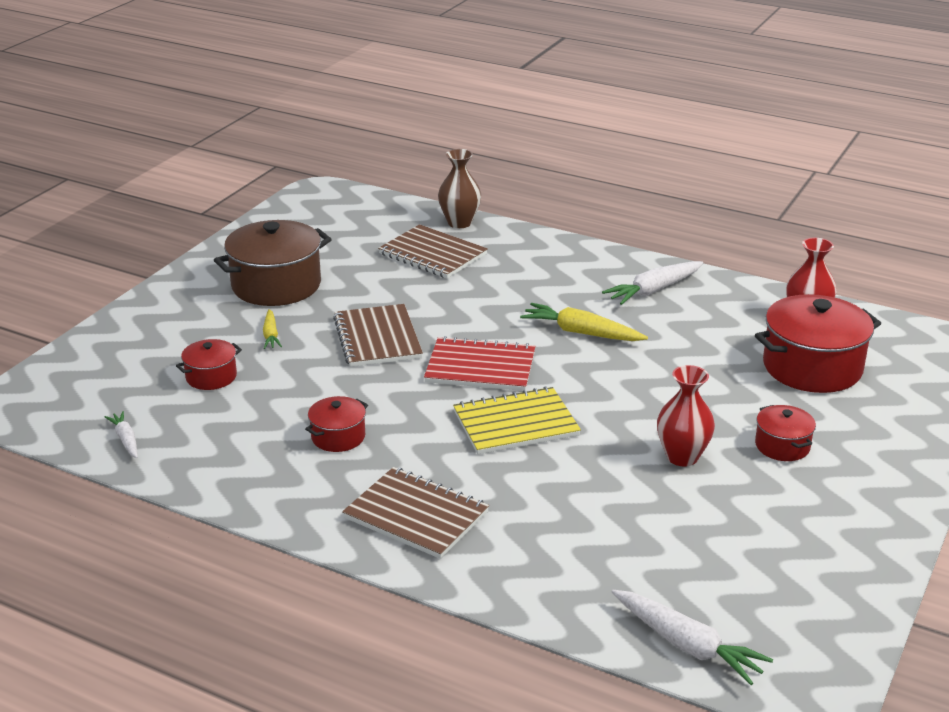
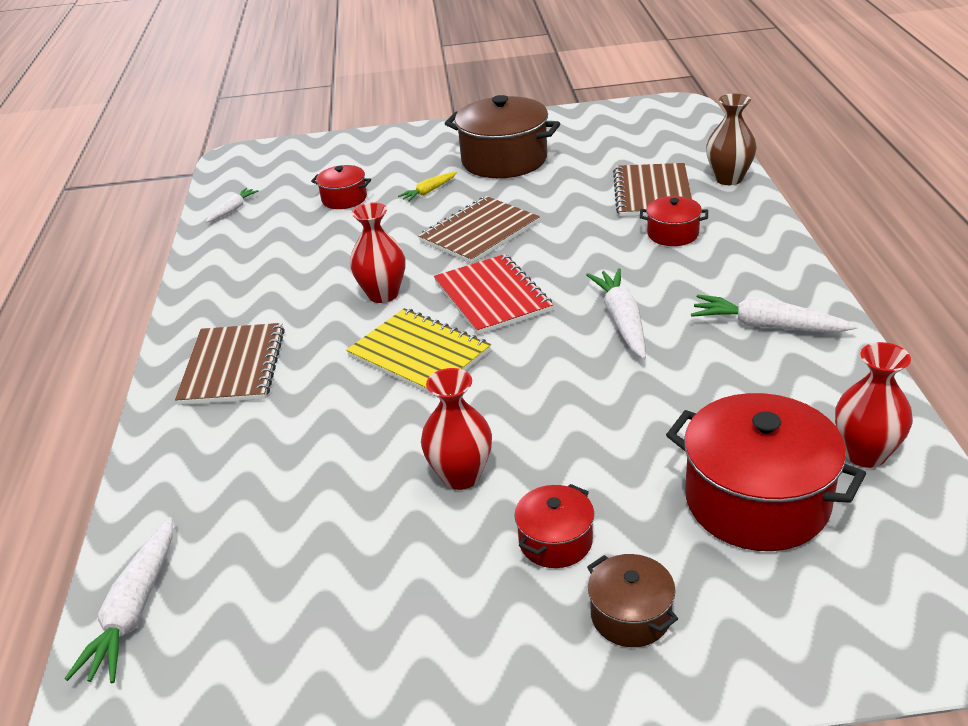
camera: 60 degrees right, 5 degrees up
(338, 437) = (314, 283): red pot -> red pot (673, 234)
(407, 411) = (383, 294): none -> red vase
(581, 332) = (621, 320): yellow carrot -> white carrot
(868, 446) = (630, 615): none -> brown pot

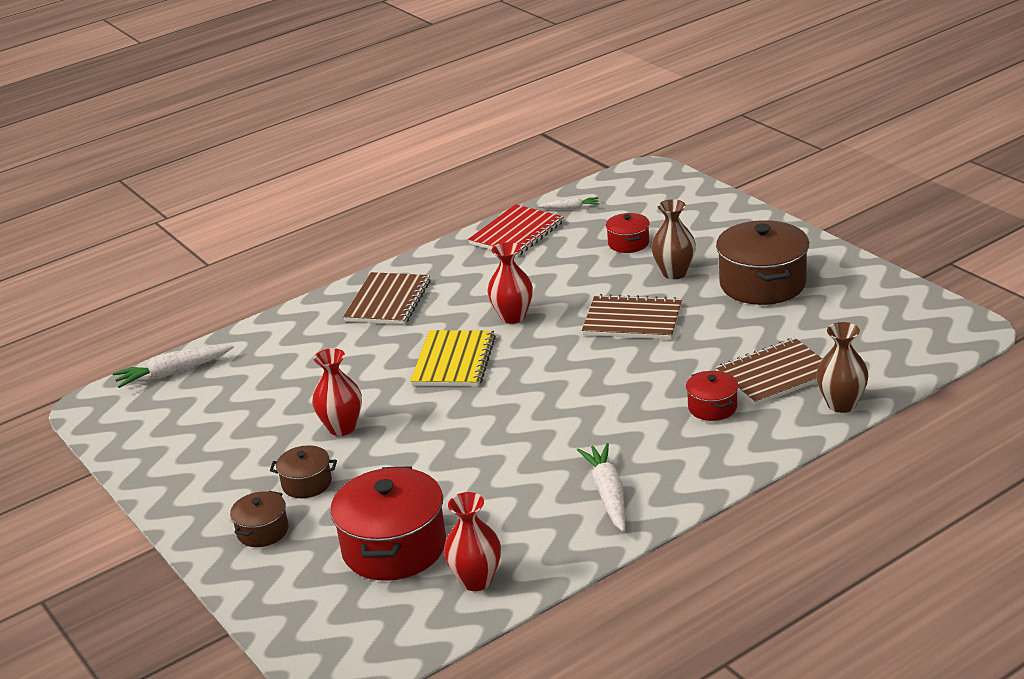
camera: 60 degrees right, 5 degrees down
(233, 366) = (388, 301): brown notebook -> brown notebook turned 45 degrees counterclockwise
(429, 192) = (674, 273): yellow carrot -> brown vase
(492, 297) = (547, 361): red notebook -> red notebook (516, 233)
(555, 541) = (307, 483): red pot -> brown pot
(621, 320) = (561, 427): white carrot -> none

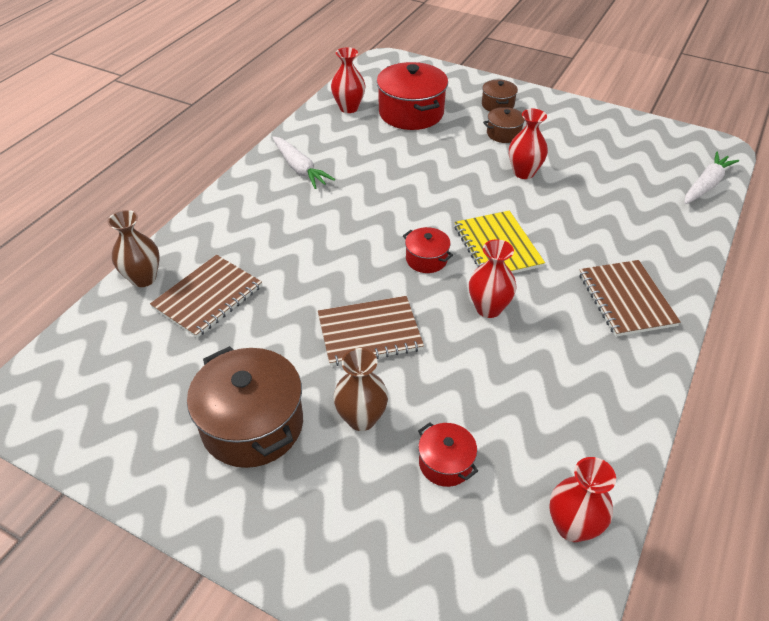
camera: 150 degrees right, 15 degrees up
(516, 233) = (596, 447): red notebook -> none
(570, 208) = (572, 526): white carrot -> red vase
(712, 407) = (252, 251): red pot -> red pot (426, 259)

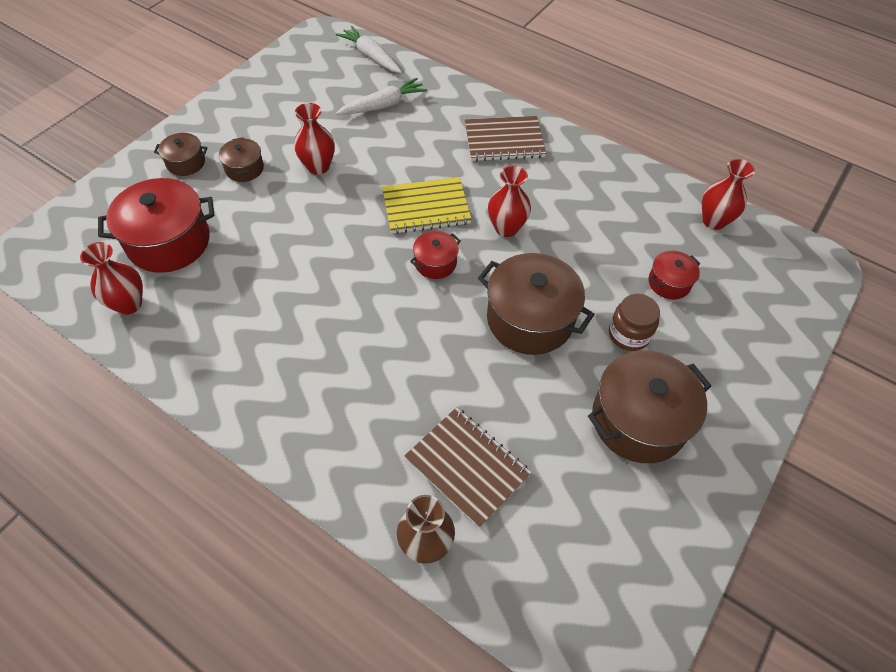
camera: 85 degrees left, 10 degrees up
(300, 168) = (248, 366): white carrot -> white carrot (383, 105)
(361, 418) = (629, 334): brown vase -> brown jar
(369, 332) = (530, 319): brown notebook -> brown pot

